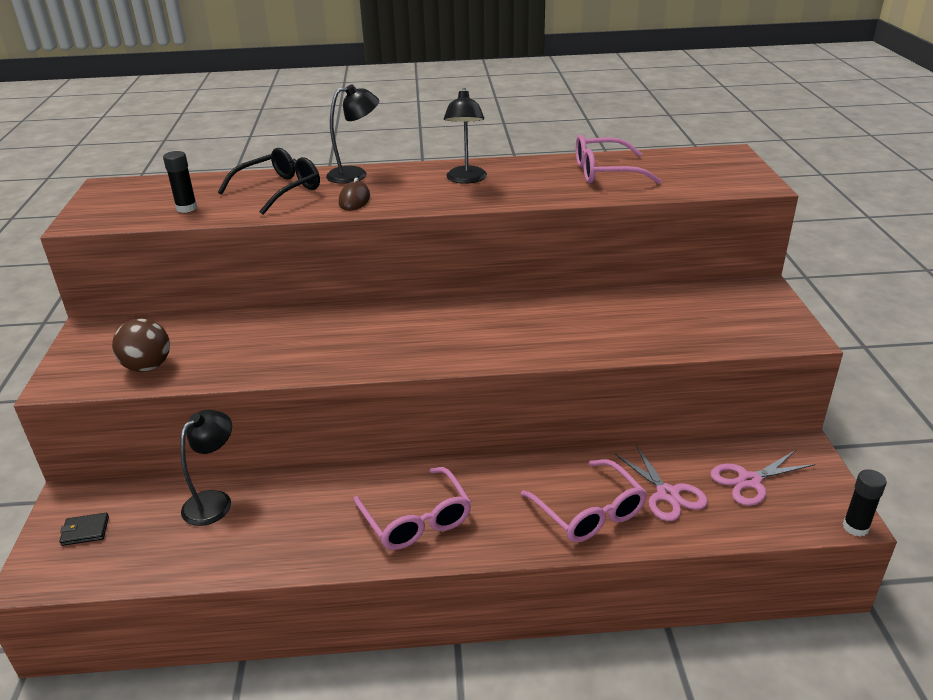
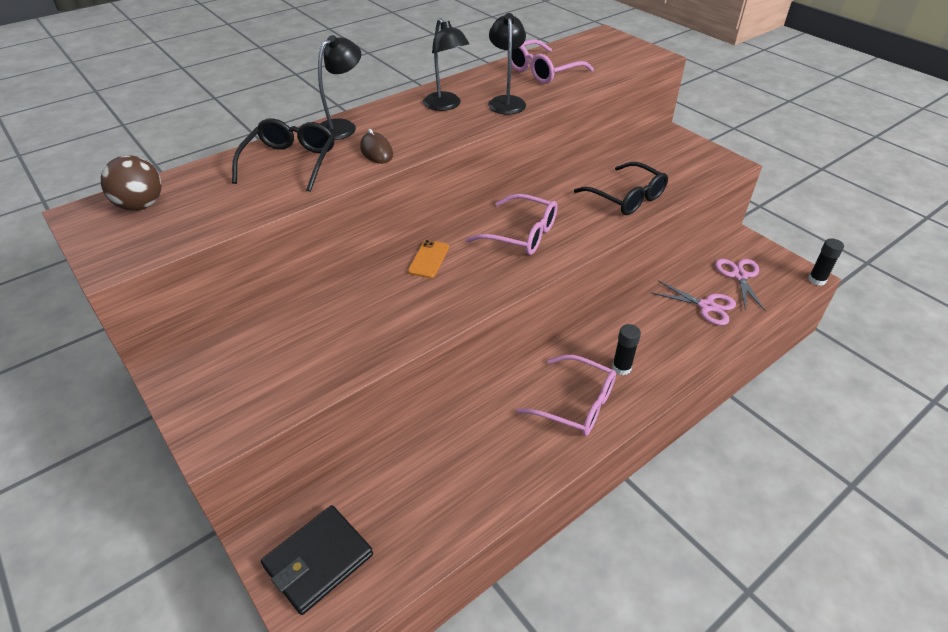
camera: 35 degrees left, 10 degrees up
(85, 531) = (318, 560): black wallet -> black wallet, size x2.08
(148, 367) = (286, 382): brown ball -> brown ball (141, 205)
(186, 208) = (218, 209): black glue stick -> black glue stick (621, 367)
(214, 501) = (406, 471): black lamp -> black lamp (506, 101)
(362, 319) = (428, 259): none -> orange phone
(589, 512) = (676, 341): pink glasses -> pink glasses (521, 234)
(623, 331) = (627, 198): none -> black glasses
(749, 481) = (739, 276): pink scissors -> pink scissors turned 150 degrees clockwise

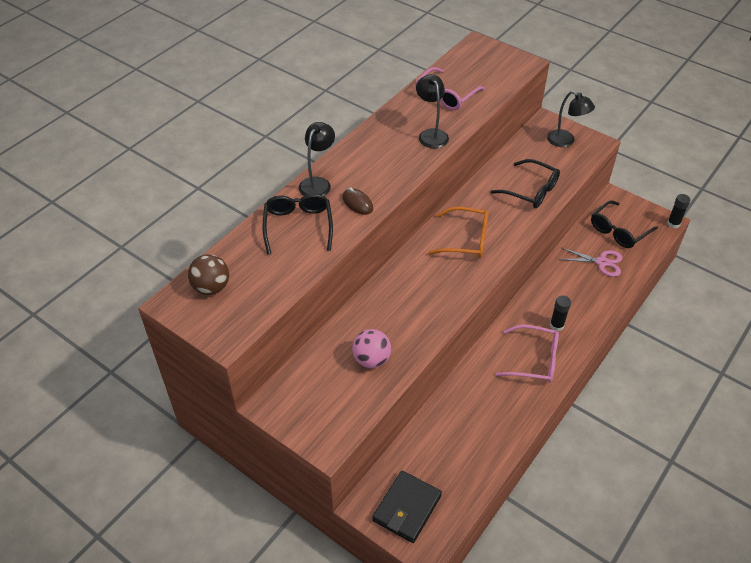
camera: 15 degrees left, 5 degrees up
(331, 345) = (371, 360): none -> pink ball
(428, 259) = (407, 275): orange phone -> none
(446, 105) = (387, 147): black lamp -> black lamp (565, 141)
(521, 234) = (466, 240): pink glasses -> orange glasses
(739, 276) = (618, 231): pink scissors -> black glasses

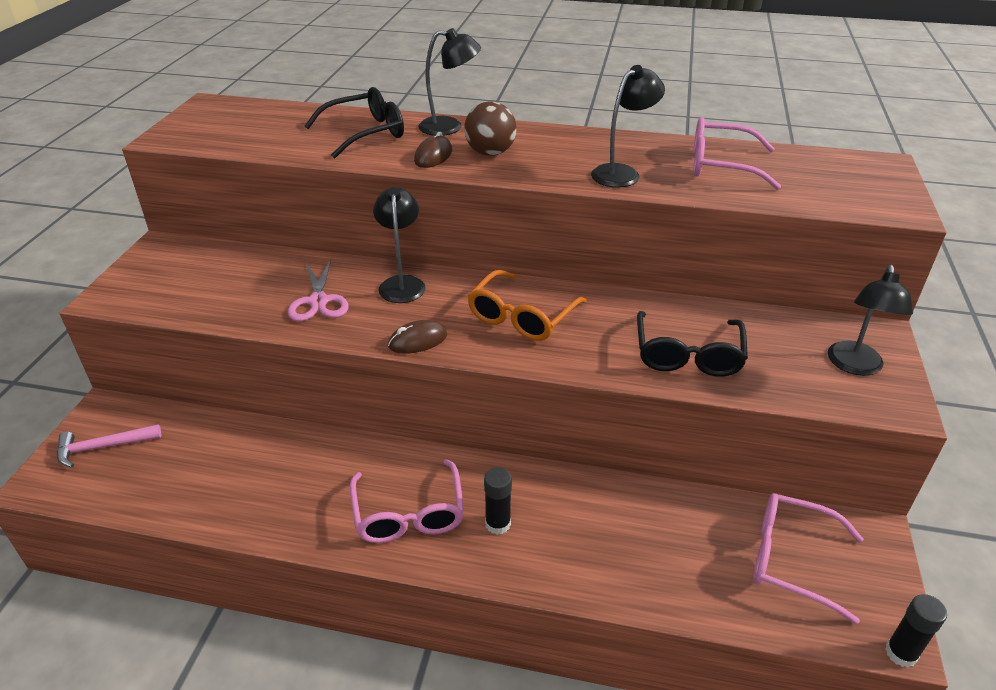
camera: 65 degrees right, 10 degrees down
(211, 287) = (239, 114): brown ball -> brown ball (490, 153)
(371, 360) = (252, 294): pink ball -> none
(402, 281) = (402, 283): none -> black lamp
(407, 508) = (103, 447): black wallet -> pink hammer
(466, 240) = (521, 317): orange glasses -> orange glasses turned 45 degrees clockwise
(466, 290) = (418, 340): none -> brown mouse
(602, 262) = (688, 552): pink scissors -> pink scissors (318, 301)
(618, 231) = (791, 560): black glasses -> pink glasses

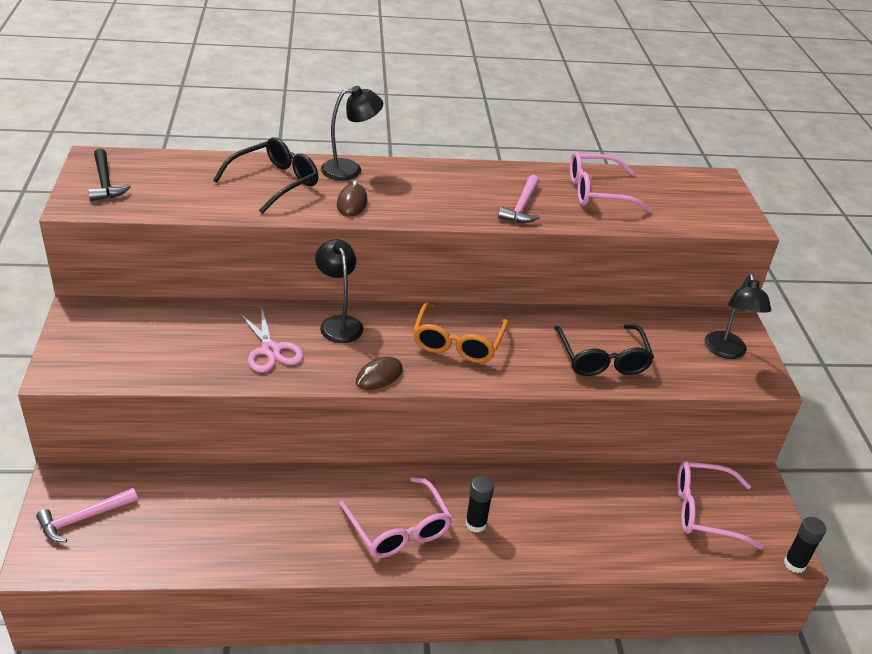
camera: 20 degrees left, 0 degrees up
(203, 122) = (105, 182): none -> black hammer
(490, 153) = (401, 195): brown ball -> none
(622, 173) = (522, 207): black lamp -> pink hammer

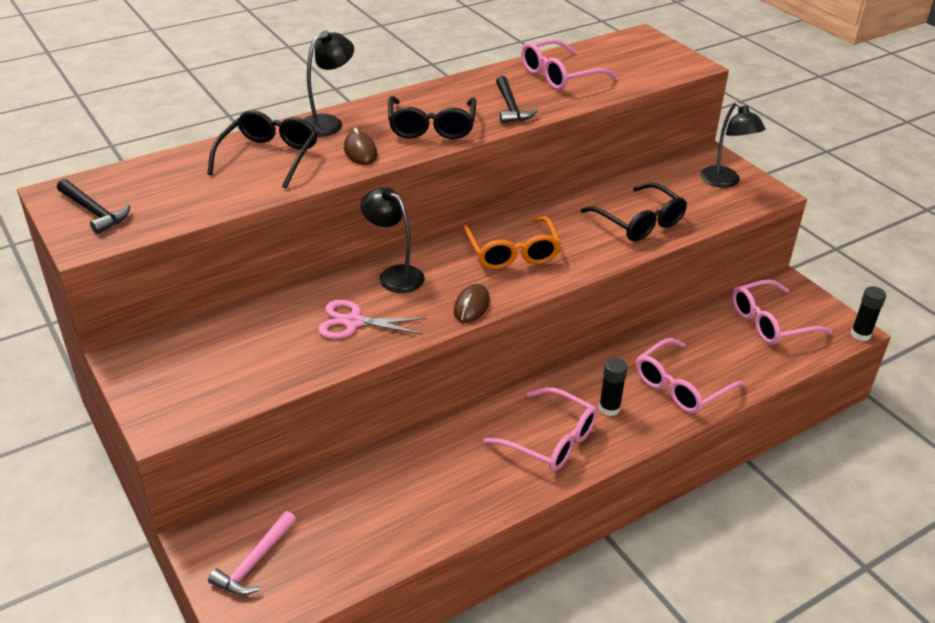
camera: 25 degrees left, 0 degrees up
(270, 350) = (353, 322): pink scissors -> pink scissors turned 150 degrees clockwise
(433, 201) = (432, 127): none -> black glasses
(522, 207) = (510, 107): pink hammer -> black hammer
(561, 533) = (680, 386): none -> pink glasses

